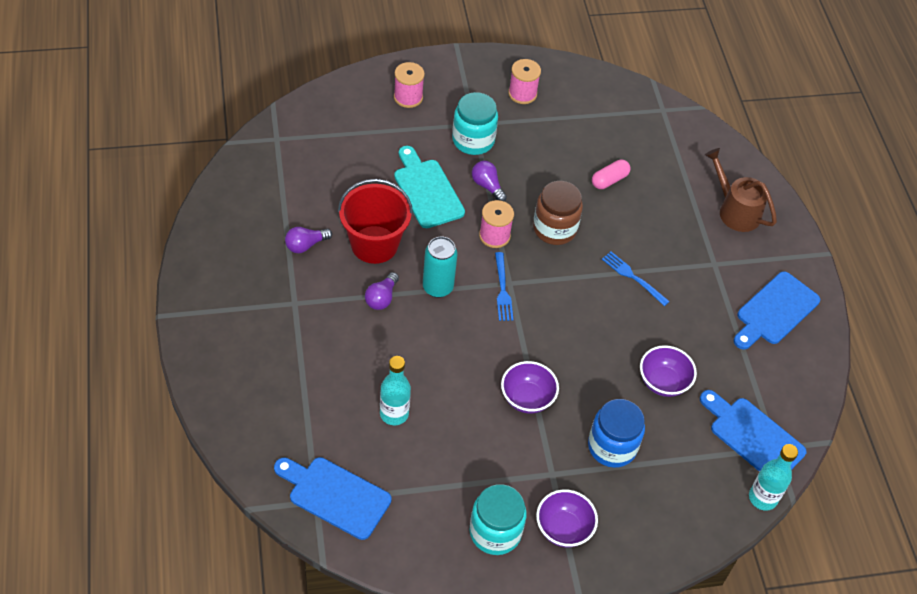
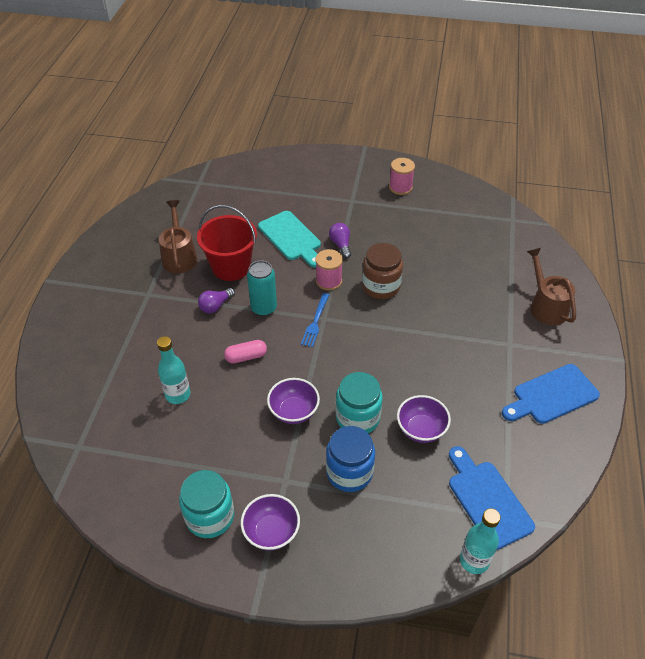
camera: 25 degrees right, 5 degrees down
(305, 245) = (179, 256): purple light bulb -> brown watering can
(335, 495) = (95, 446): blue cutting board -> none
(408, 97) = (310, 174): pink spool -> none
(426, 190) = (291, 238): turquoise cutting board -> turquoise cutting board turned 150 degrees clockwise
(473, 140) = (345, 211): turquoise jar -> turquoise jar (357, 418)
(609, 180) = (444, 261): pink capsule -> pink capsule (246, 357)
(632, 277) = (431, 337): blue fork -> none

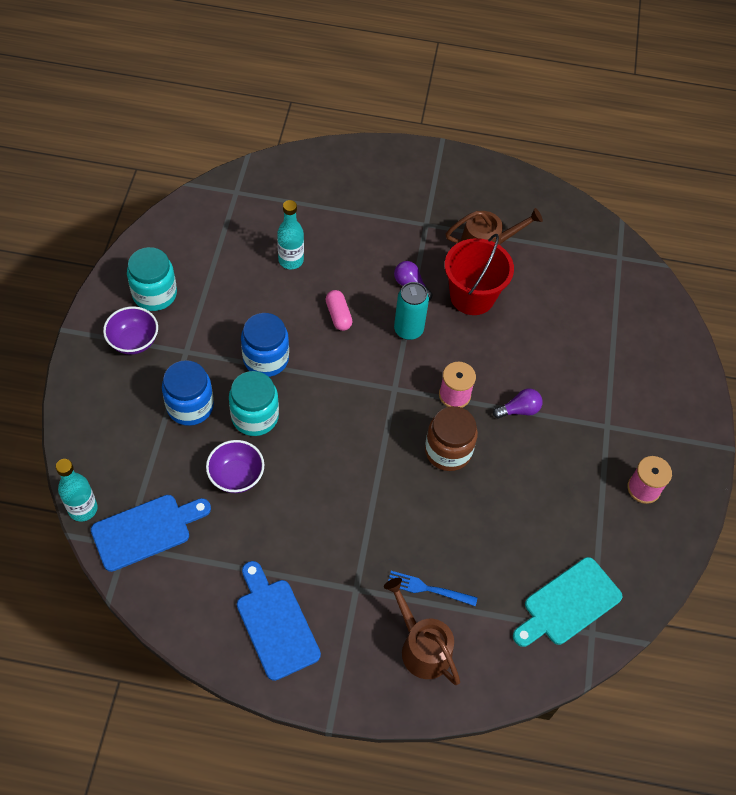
camera: 85 degrees right, 10 degrees up
(291, 238) = (526, 356): turquoise cutting board -> turquoise cutting board (568, 604)
(294, 411) = (266, 359): purple bowl -> blue jar
(315, 322) = (388, 380): blue fork -> blue fork (427, 589)
(546, 306) = (421, 646): brown watering can -> brown watering can turned 105 degrees counterclockwise

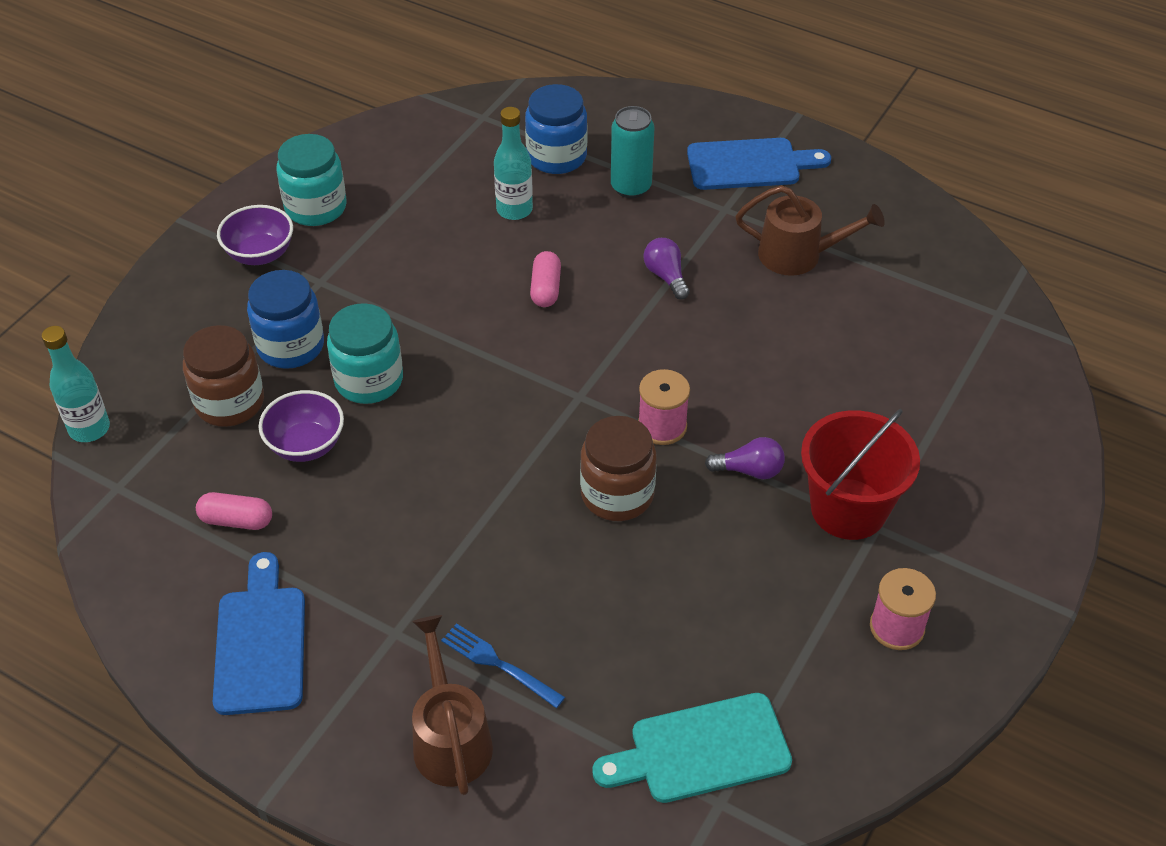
camera: 25 degrees right, 10 degrees down
(146, 530) = (154, 477): blue cutting board -> blue cutting board (750, 164)
(170, 460) = (230, 402): none -> brown jar
(217, 544) = (236, 520): none -> pink capsule
(266, 359) = (420, 316): blue jar -> blue jar (556, 157)
(408, 330) = (635, 329): turquoise can -> turquoise can (631, 187)
(472, 296) = (748, 311): red bucket -> red bucket (848, 509)

